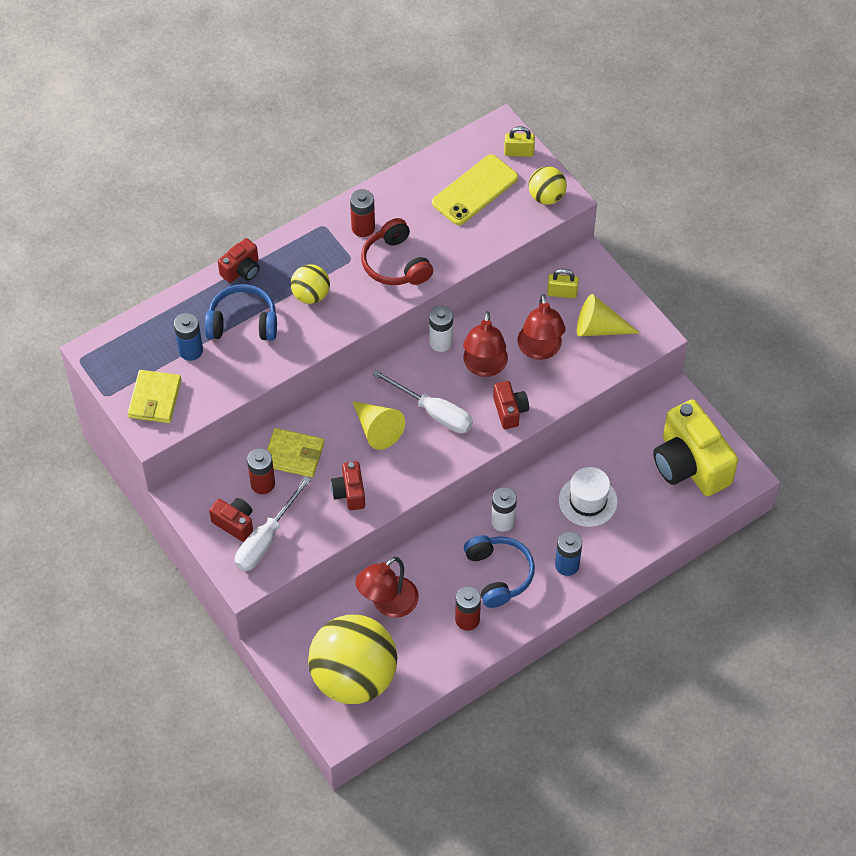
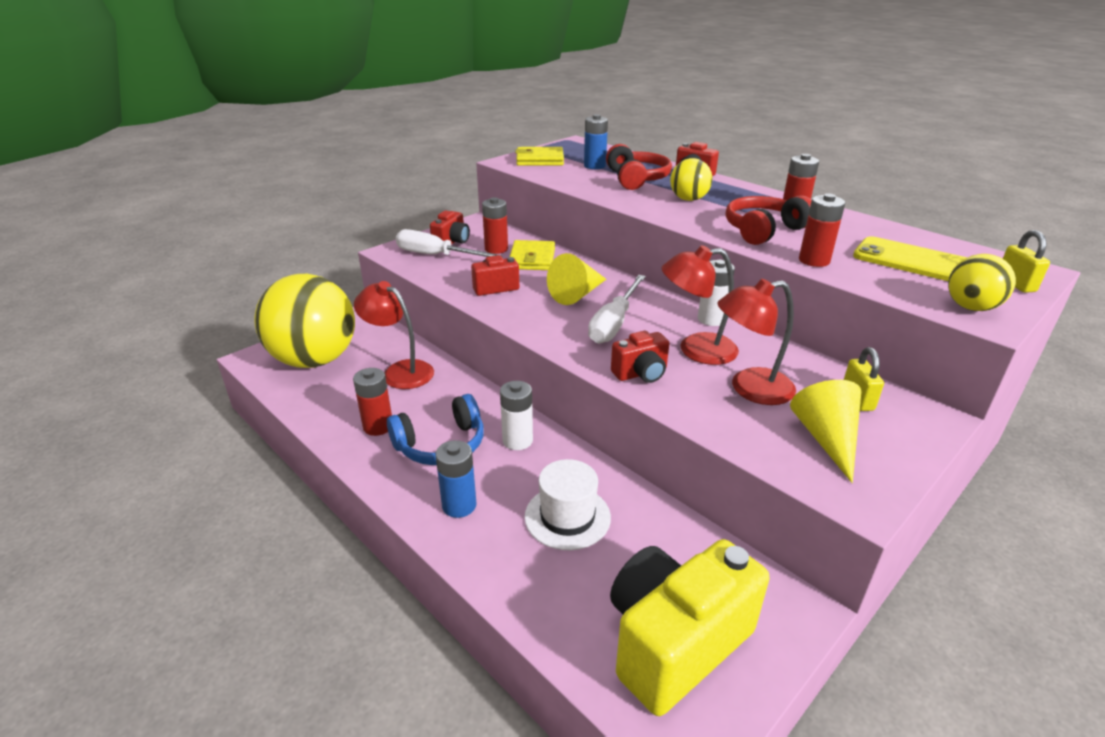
camera: 80 degrees right, 25 degrees down
(243, 322) = (636, 179): blue headphones -> red headphones
(459, 253) = (814, 260): none -> red battery

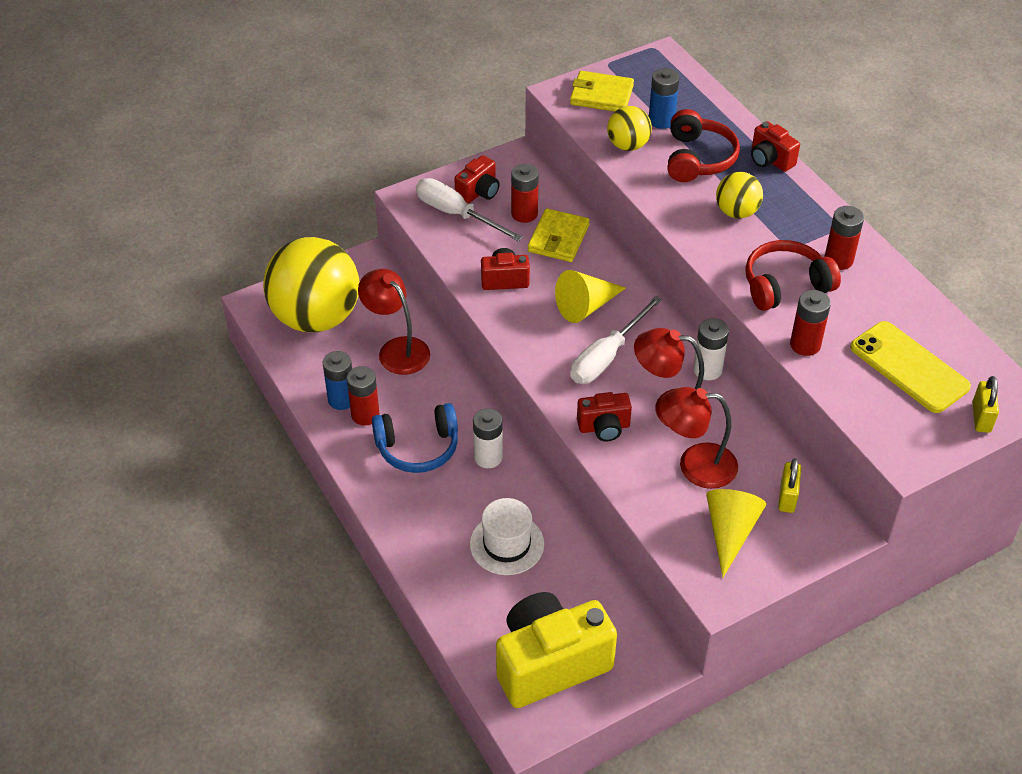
camera: 15 degrees right, 15 degrees up
(459, 505) = (419, 514): blue battery -> blue battery (341, 399)
(971, 307) = (906, 440): yellow ball -> yellow ball (628, 145)

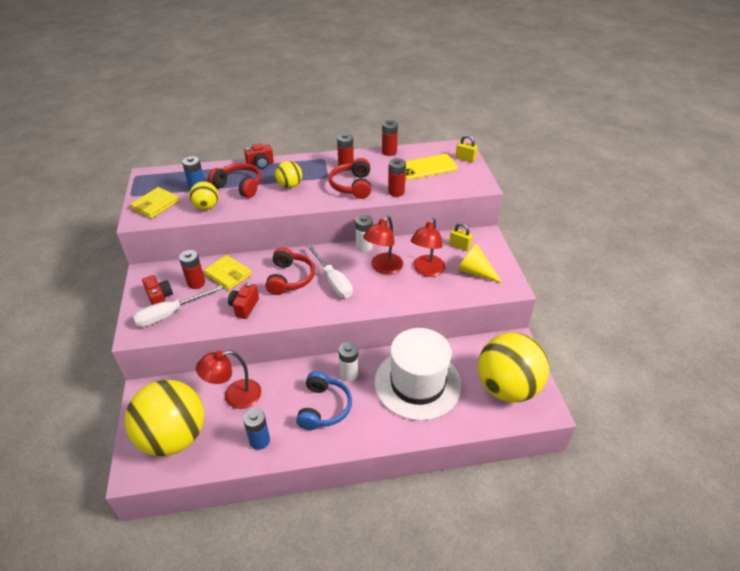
camera: 70 degrees left, 5 degrees down
(365, 415) = (281, 430): red battery -> red battery (389, 152)
(507, 544) = (417, 383): white hat -> white hat, size x1.87
(550, 664) = (507, 387): yellow camera -> yellow ball
(586, 306) = (290, 278): yellow cone -> red headphones
(604, 427) = (384, 297): red camera -> none

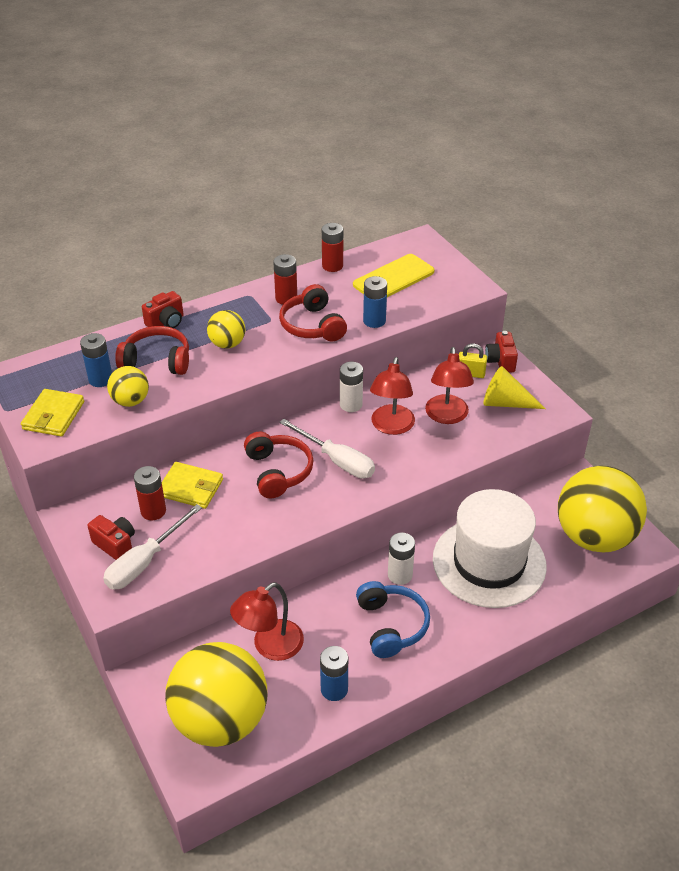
camera: 20 degrees left, 0 degrees up
(244, 307) = (241, 525): red camera -> red camera (500, 361)
(396, 192) = (374, 321): red battery -> blue battery
(465, 159) = (436, 255): yellow padlock -> none

